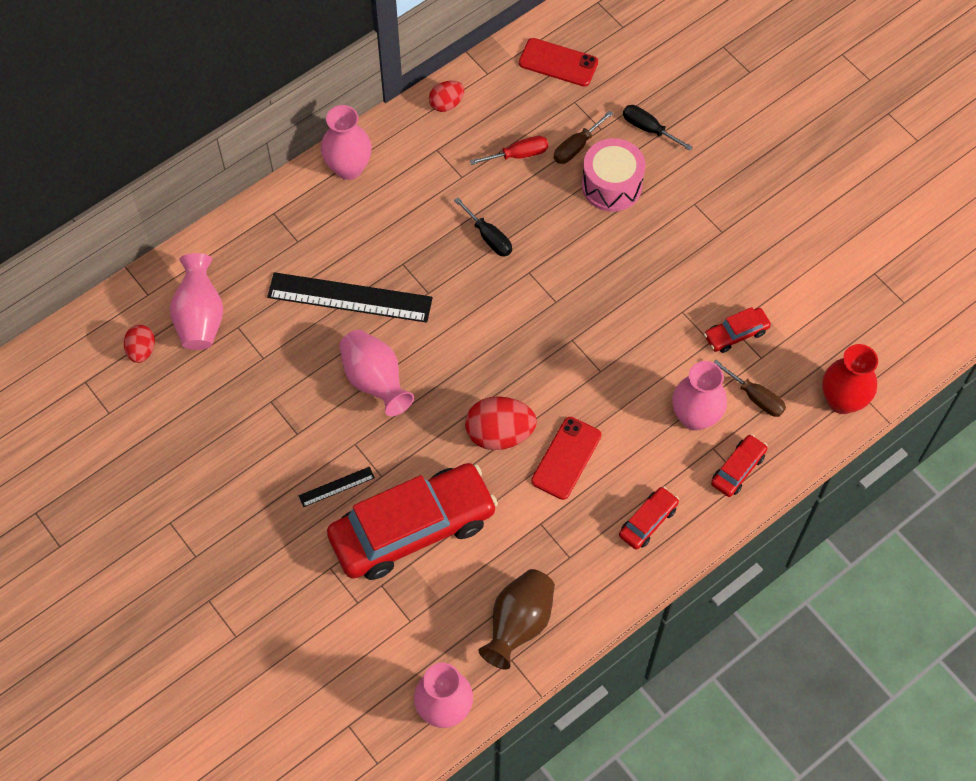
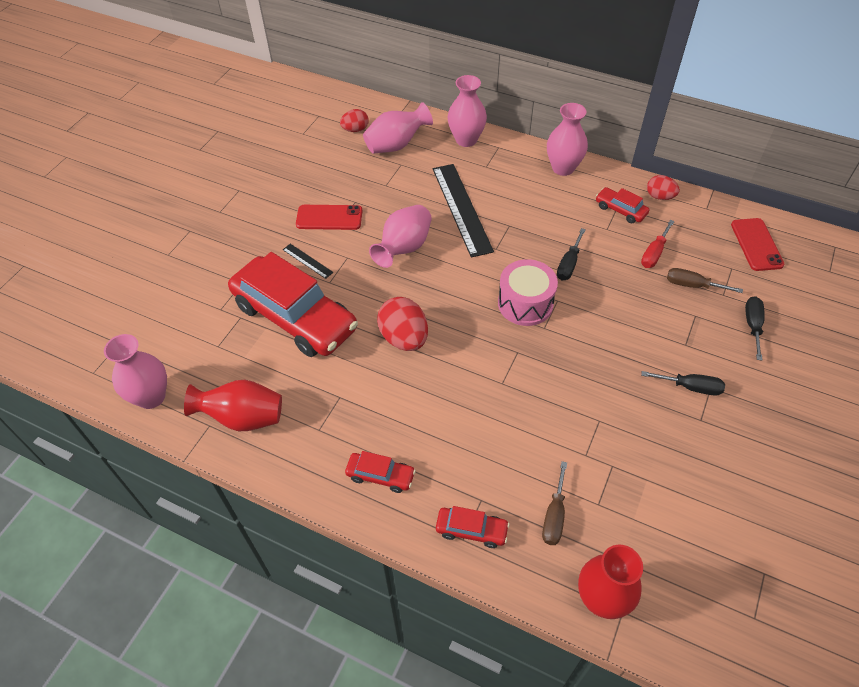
camera: 65 degrees right, 10 degrees down
(518, 155) = (654, 253): red screwdriver -> red screwdriver turned 75 degrees clockwise
(519, 624) = (243, 418): brown vase -> red vase
(566, 458) = (408, 391): red phone -> red phone (329, 217)
(611, 185) = (678, 322): pink drum -> pink drum (525, 303)
(686, 219) = (690, 387): none -> black screwdriver
(695, 417) = (503, 472): pink vase -> pink vase (466, 140)
(736, 334) = (607, 472): red car -> red car (620, 210)

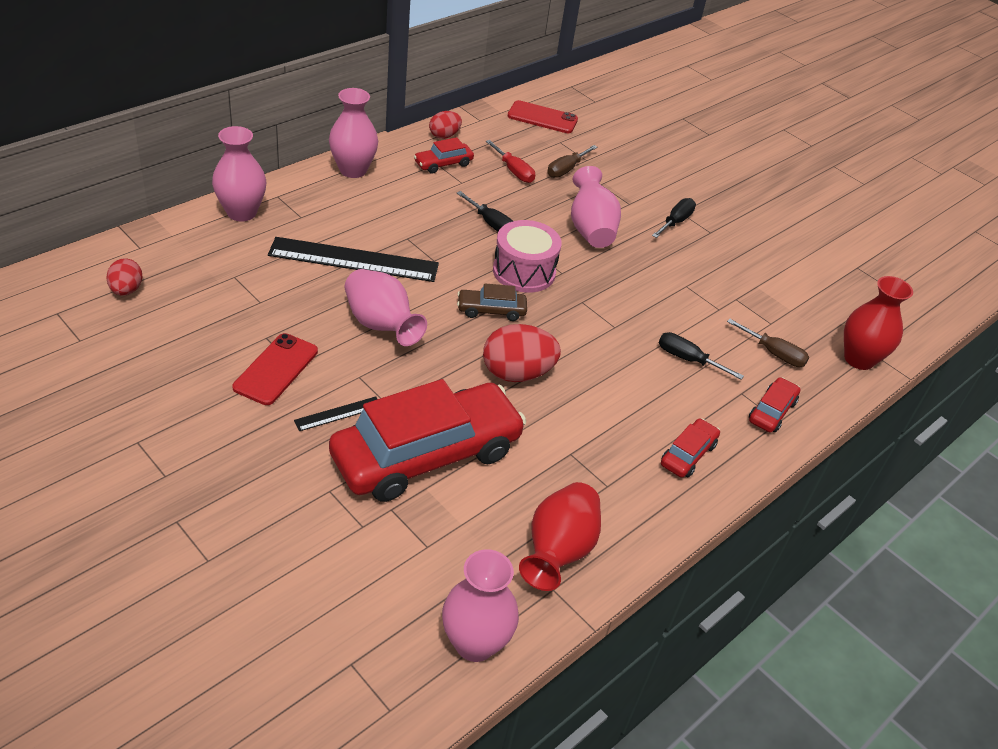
camera: 75 degrees left, 10 degrees down
(396, 145) = (194, 267): pink vase -> pink vase (590, 229)
(463, 300) = (491, 310): none -> brown car
(752, 325) = (629, 162): black screwdriver -> black screwdriver (688, 359)

